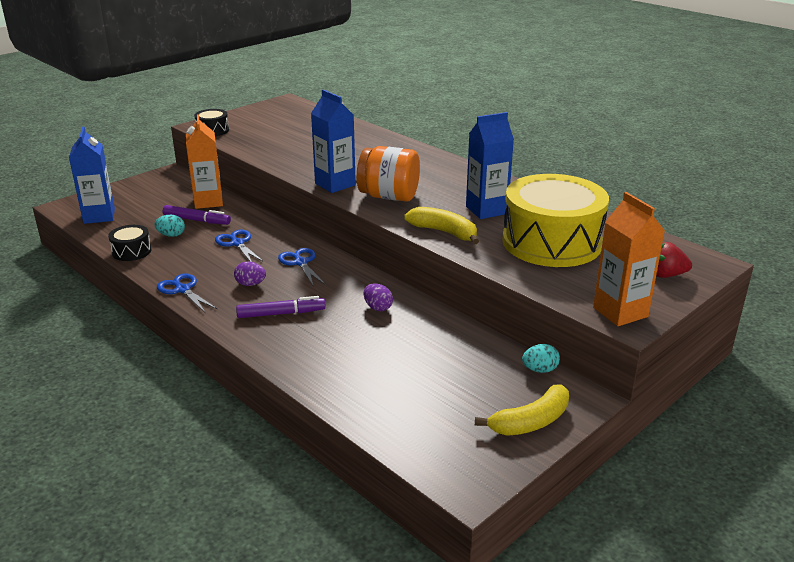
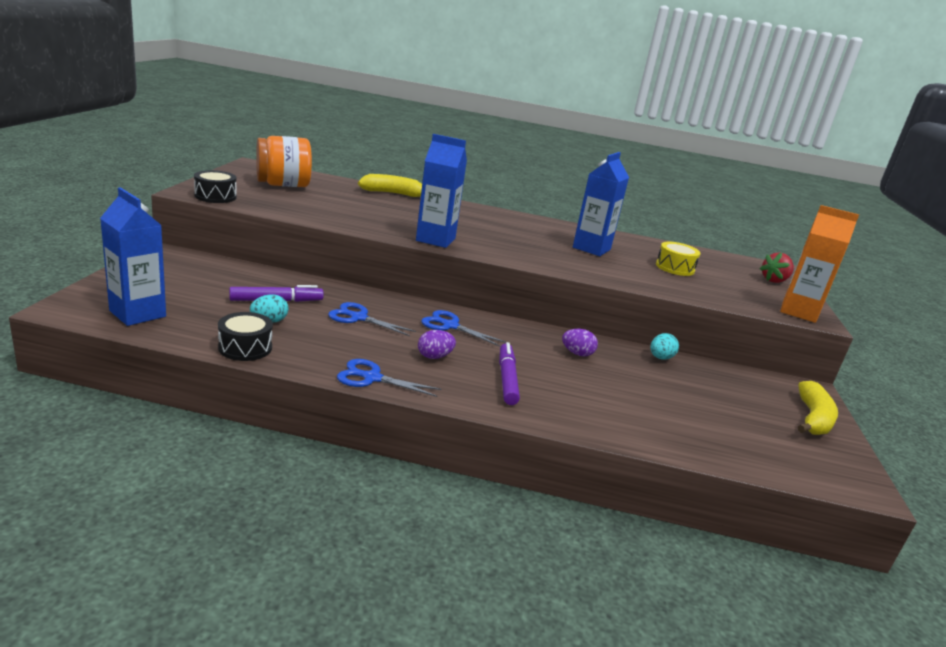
camera: 40 degrees left, 5 degrees down
(208, 201) = (260, 279): orange carton -> none
(281, 314) = (507, 379): purple marker -> purple marker turned 45 degrees counterclockwise
(389, 196) = (500, 246): orange jar -> orange jar (283, 185)
(444, 232) = (593, 270): yellow banana -> yellow banana (393, 194)
(539, 370) = (756, 376): turquoise egg -> turquoise egg (660, 358)
(551, 242) = (675, 268): yellow drum -> yellow drum, size x0.43

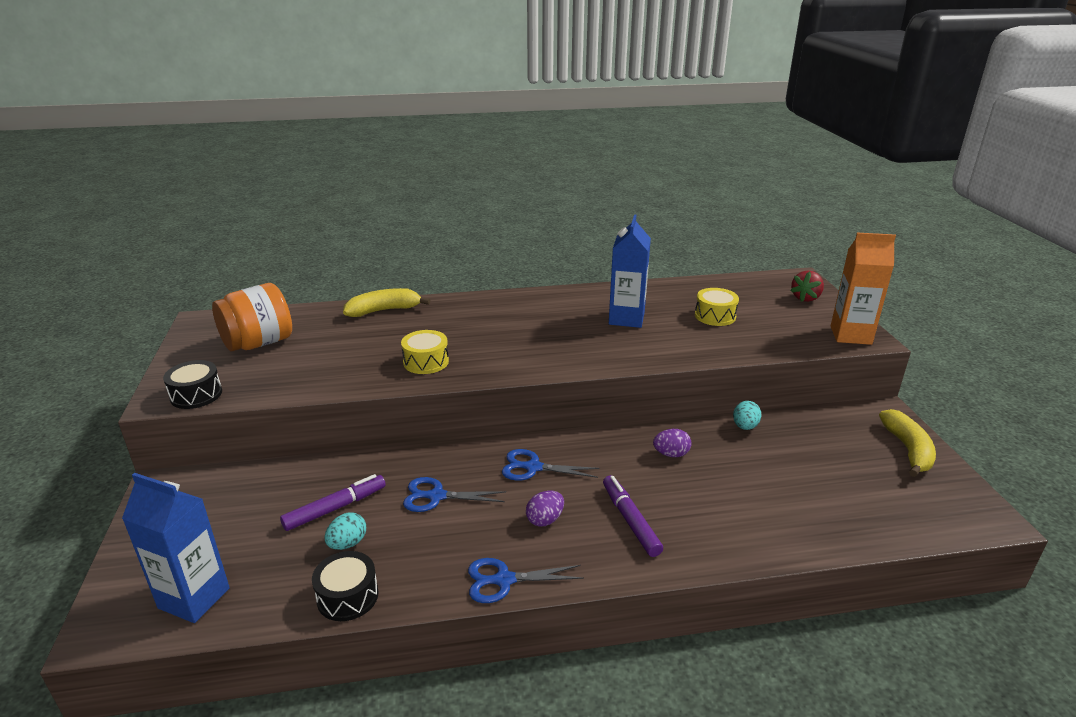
camera: 15 degrees left, 5 degrees up
(400, 226) = (426, 362): none -> yellow drum
(435, 240) = (474, 369): blue carton -> none

